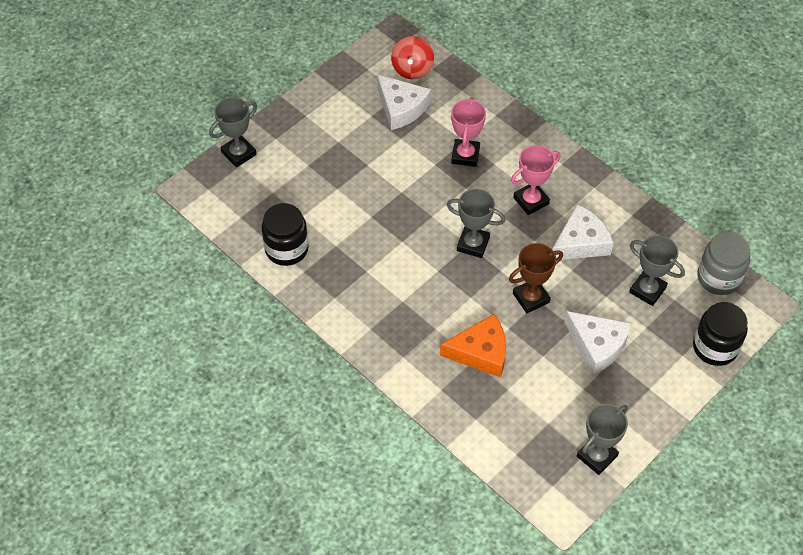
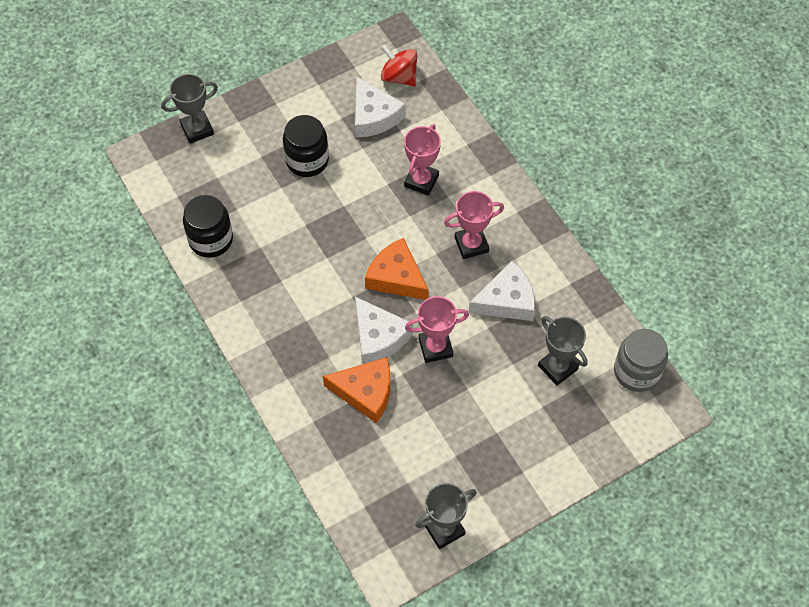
camera: 15 degrees right, 5 degrees up
(412, 69) = (399, 77): red spinning top -> red spinning top turned 105 degrees clockwise
(473, 244) = (396, 277): grey trophy -> orange cheese
(531, 298) = (435, 347): brown trophy -> pink trophy
(597, 345) = (485, 413): white cheese -> white cheese (378, 337)
(715, 347) = (606, 445): black jar -> black jar (307, 160)

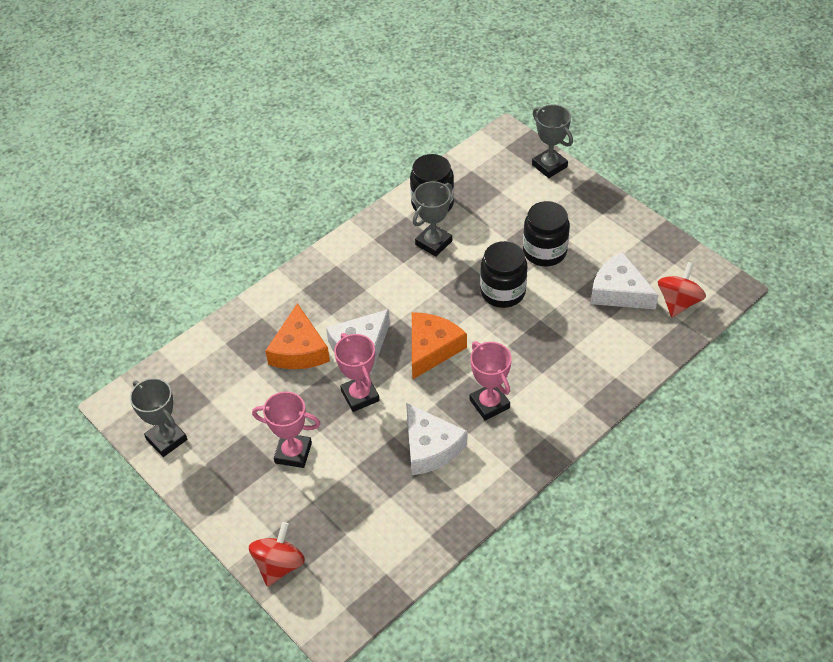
camera: 80 degrees right, 10 degrees down
(346, 205) = (503, 292): none -> black jar
(374, 116) = (619, 291): white cheese -> white cheese turned 75 degrees clockwise
(421, 181) = (553, 346): pink trophy -> pink trophy (293, 453)
(557, 367) = (361, 507): grey trophy -> grey trophy (433, 243)
(604, 443) = (279, 565): none -> red spinning top
(636, 372) = (372, 585): grey jar -> none

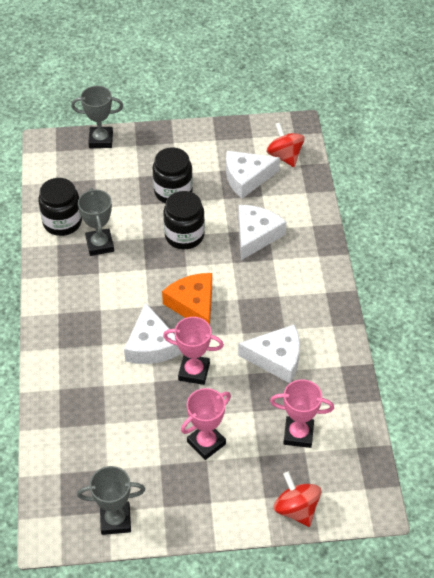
camera: 55 degrees left, 0 degrees up
(299, 349) = (115, 383): orange cheese -> none
(489, 404) = (271, 303): pink trophy -> pink trophy (298, 434)
(557, 342) = (256, 235): none -> white cheese

